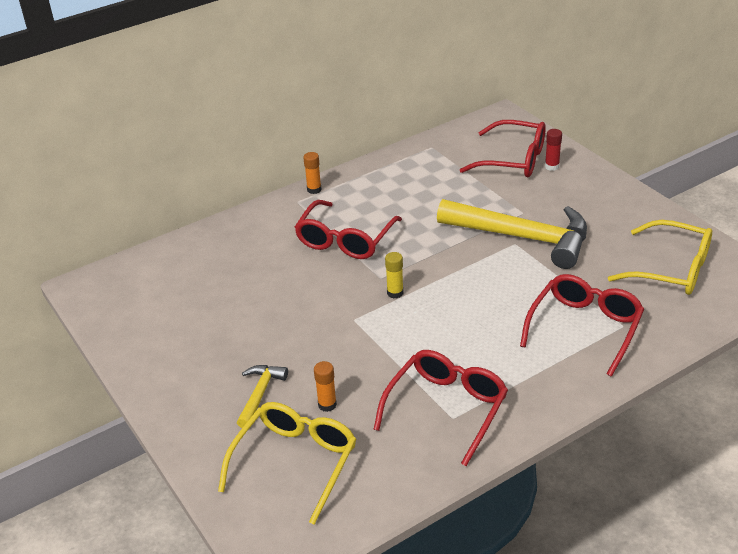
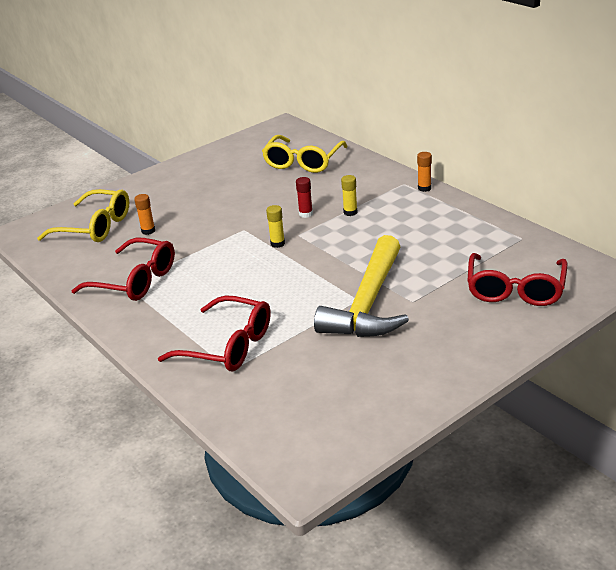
camera: 85 degrees right, 5 degrees down
(260, 394) = (163, 204): yellow hammer -> none
(345, 240) = (350, 212): red glasses -> yellow glue stick
(552, 166) = (510, 316): red glue stick -> red glue stick (306, 214)
(671, 269) = (324, 403): yellow glasses -> yellow glasses (303, 162)

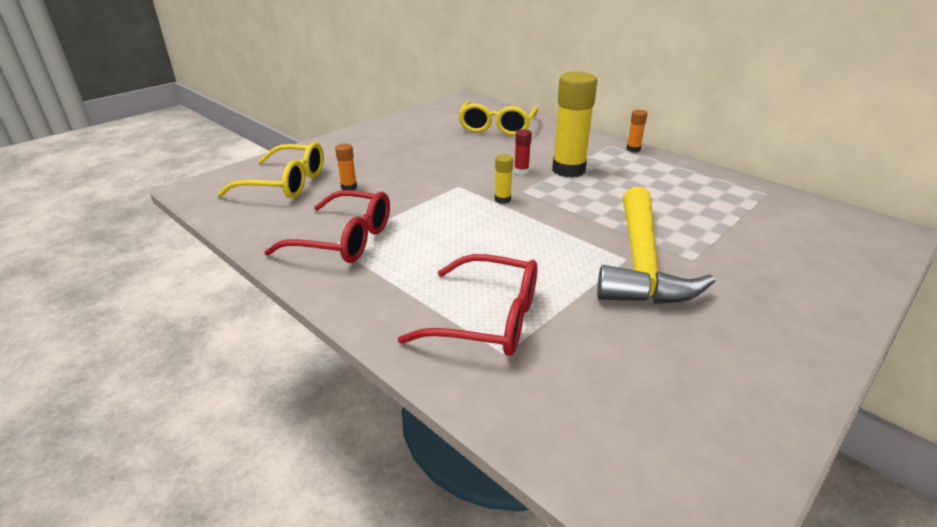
camera: 10 degrees left, 0 degrees up
(350, 212) = (568, 170): yellow glue stick -> yellow glue stick, size x2.23
(515, 289) = (801, 245): red glasses -> none

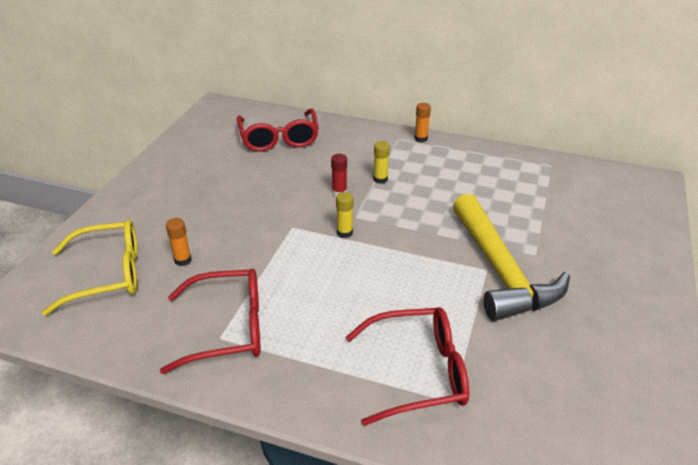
camera: 25 degrees left, 5 degrees up
(497, 127) = (279, 138): yellow glasses -> red glasses
(568, 170) = (380, 179): yellow glue stick -> yellow glue stick, size x0.45

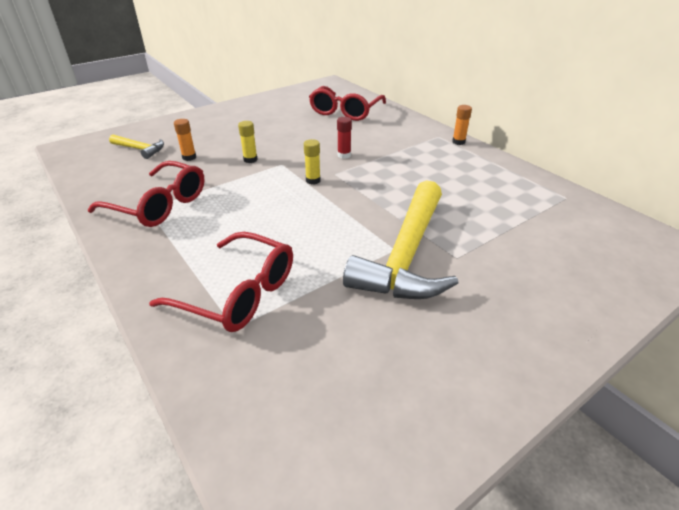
camera: 35 degrees right, 0 degrees up
(108, 274) = (140, 149): yellow glasses -> yellow hammer
(380, 179) = (387, 157): yellow glue stick -> yellow glue stick (250, 160)

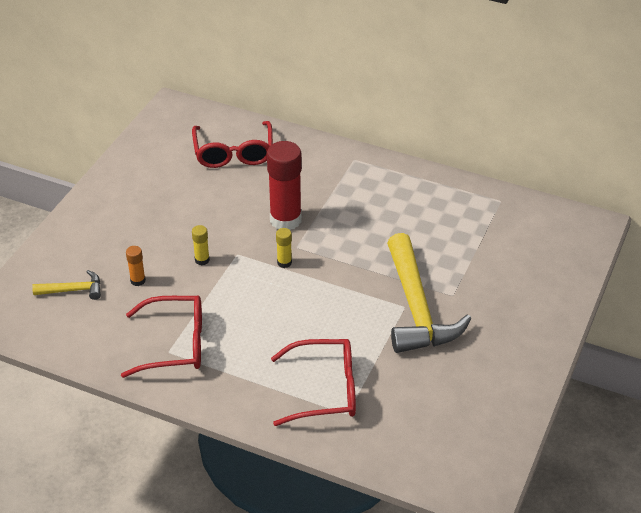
camera: 30 degrees left, 5 degrees up
(344, 155) = (285, 220): red glue stick -> red glue stick, size x2.23
(458, 142) = (377, 161): orange glue stick -> none

